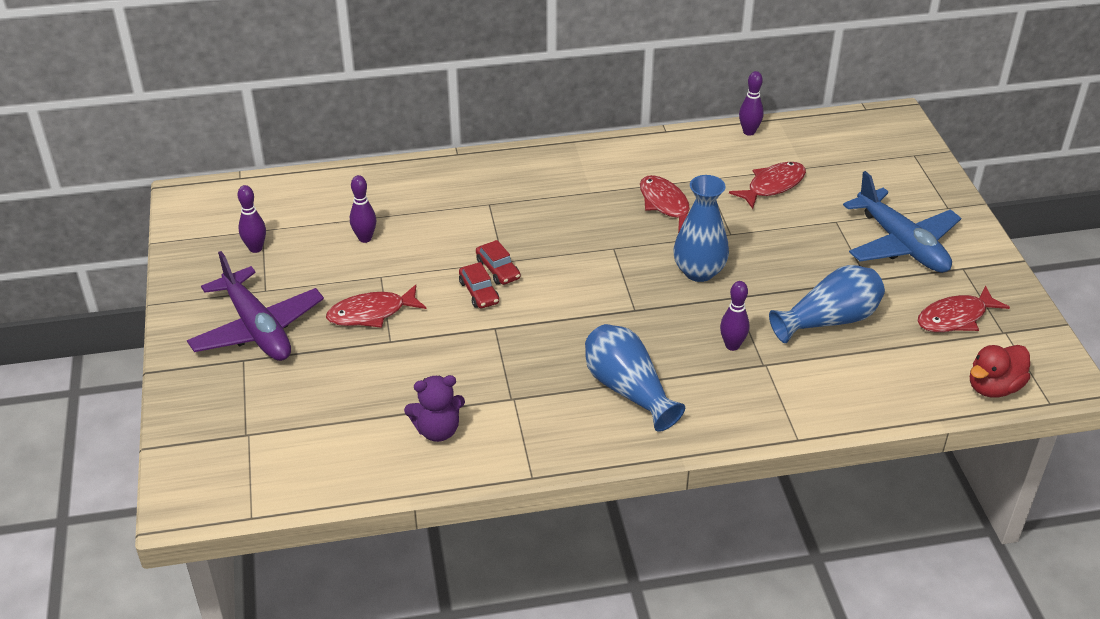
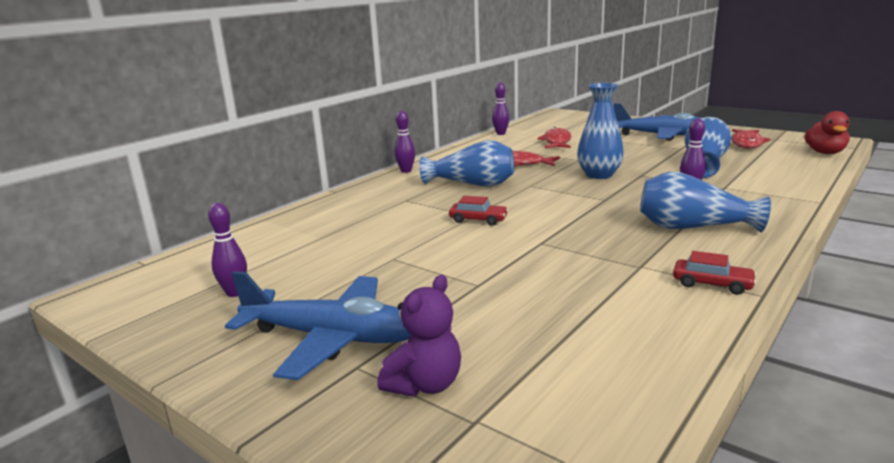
camera: 40 degrees left, 20 degrees down
(257, 328) = (331, 338): purple plane -> blue plane
(365, 238) = (338, 247): purple bowling pin -> purple bowling pin (406, 171)
(371, 313) = (427, 278): red fish -> none
(437, 430) = (636, 310): purple teddy bear -> purple teddy bear (425, 384)
(479, 292) = (489, 233): red car -> red car (712, 284)
(572, 214) = (472, 184): none -> blue vase

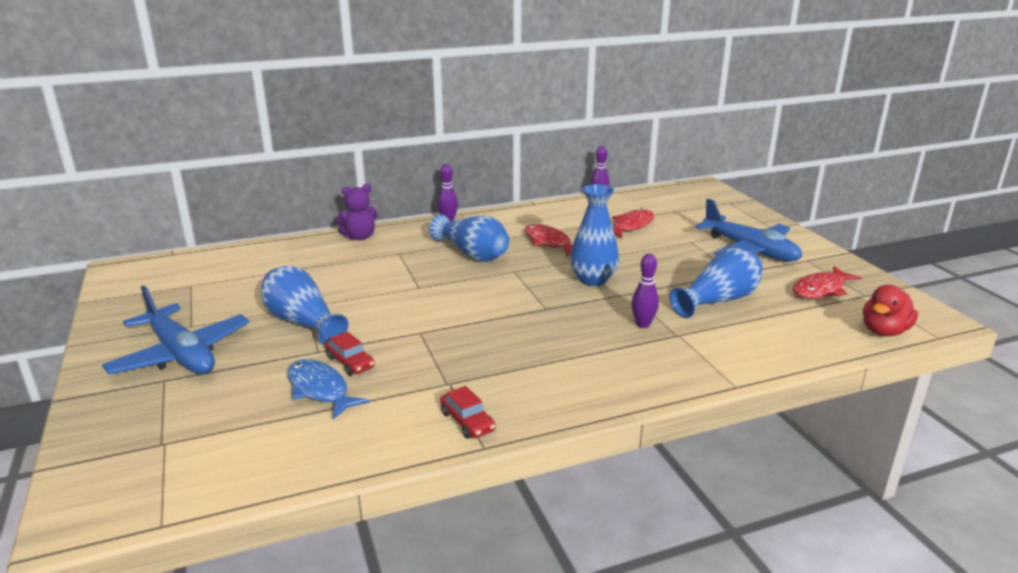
camera: 30 degrees right, 5 degrees up
(235, 293) = (183, 297): purple bowling pin -> none
(425, 384) = (176, 408): purple teddy bear -> purple teddy bear (360, 237)
(478, 220) = (414, 293): red car -> red car (350, 362)
(543, 311) = (320, 390): none -> blue fish
(693, 227) = (560, 365): blue vase -> blue vase (302, 322)

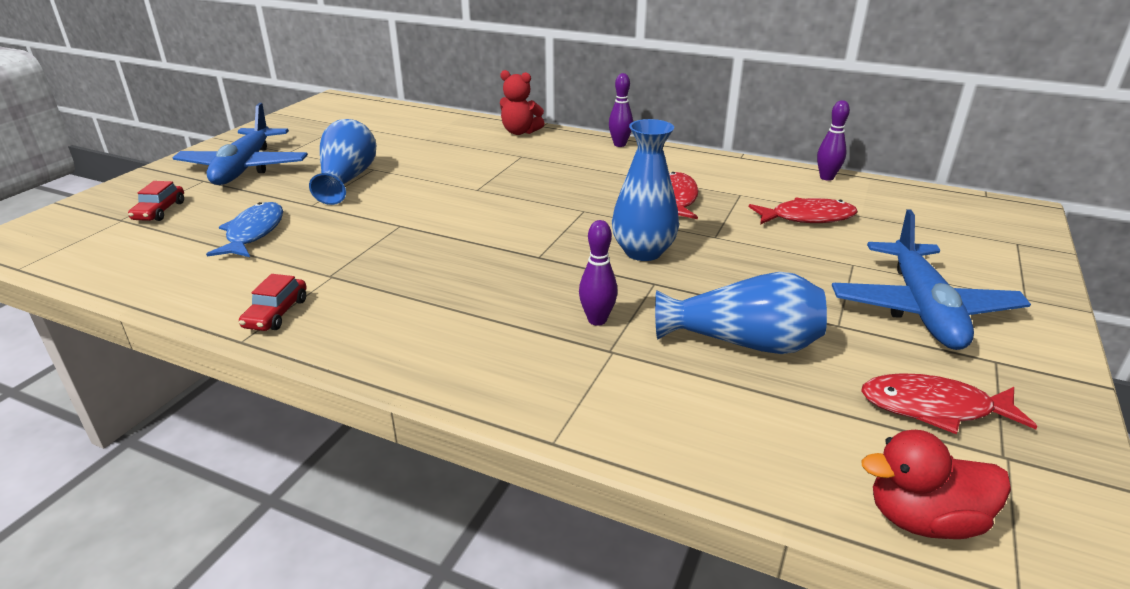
camera: 45 degrees right, 5 degrees up
(350, 362) = (310, 223): red car -> red car (159, 211)
(360, 237) = (520, 132): purple teddy bear -> red teddy bear
(472, 254) = (579, 180): blue vase -> none

